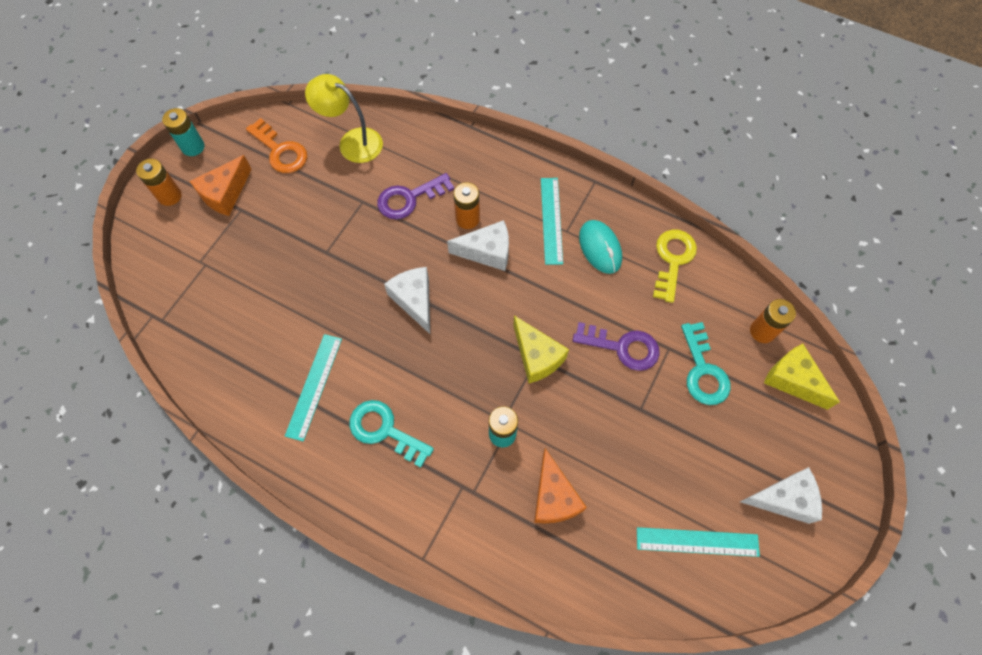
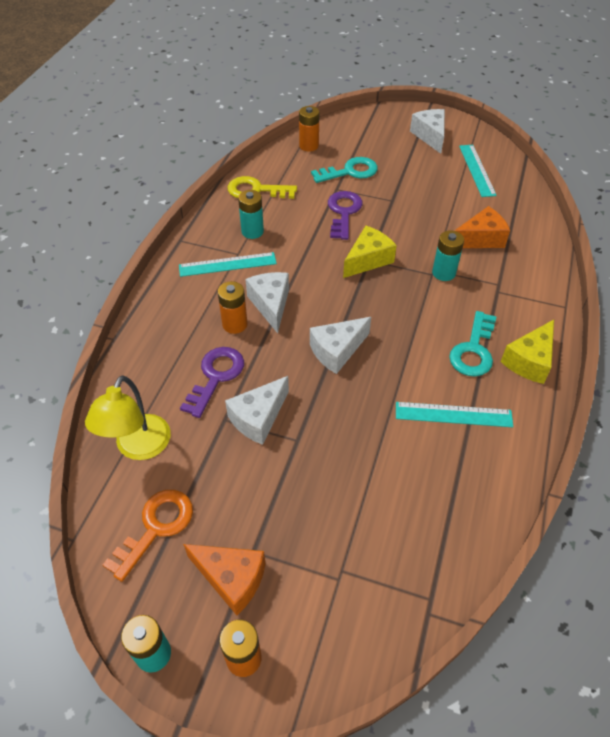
camera: 100 degrees left, 15 degrees down
(356, 226) = (258, 418): none -> white cheese
(409, 199) = (216, 376): purple key -> purple key turned 120 degrees counterclockwise
(600, 248) = (252, 231): turquoise mouse -> turquoise battery
(792, 380) = (343, 133): yellow cheese -> yellow cheese (529, 361)

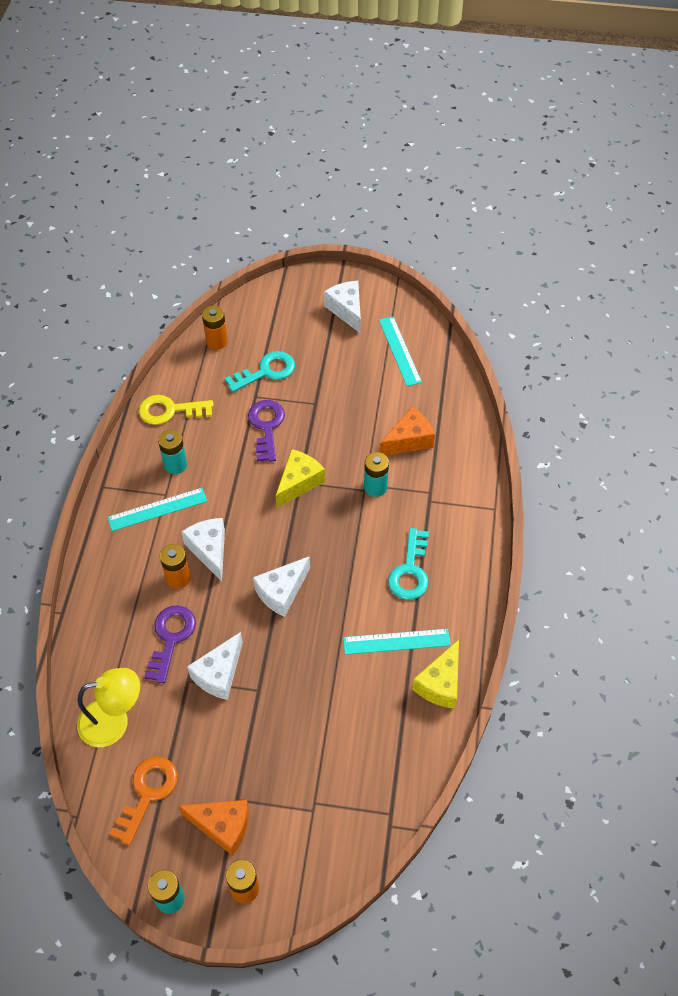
camera: 10 degrees left, 5 degrees up
(138, 447) = (114, 721): yellow lamp -> yellow lamp turned 105 degrees counterclockwise
(529, 361) = (462, 574): yellow cheese -> yellow cheese (440, 683)

